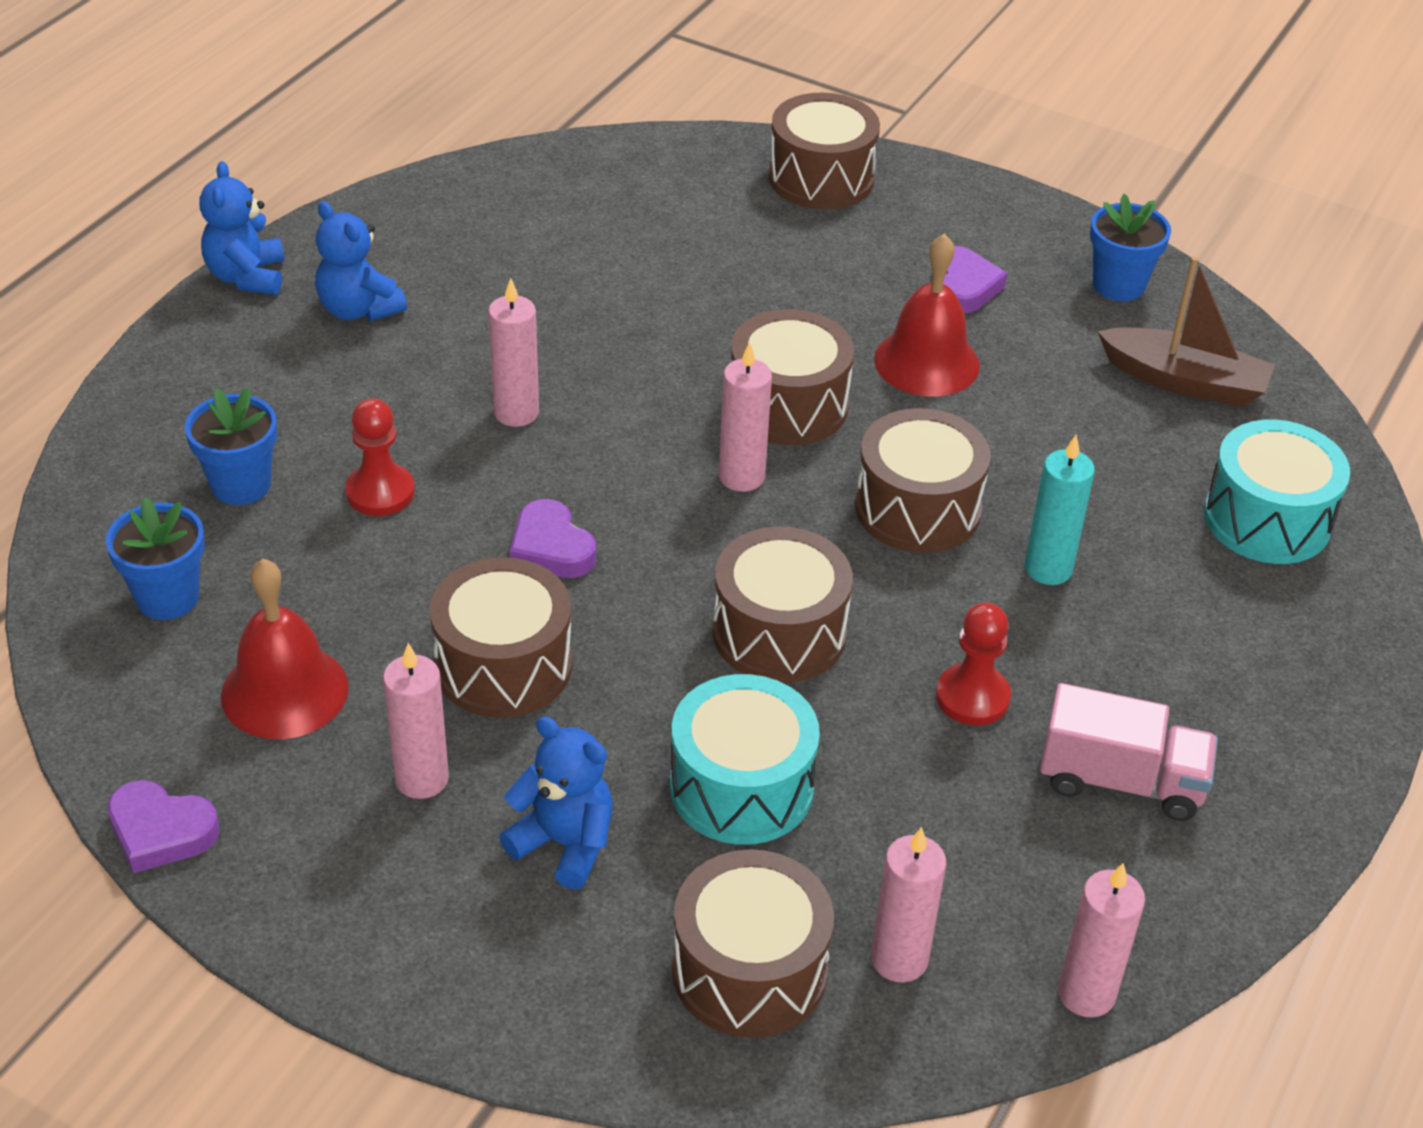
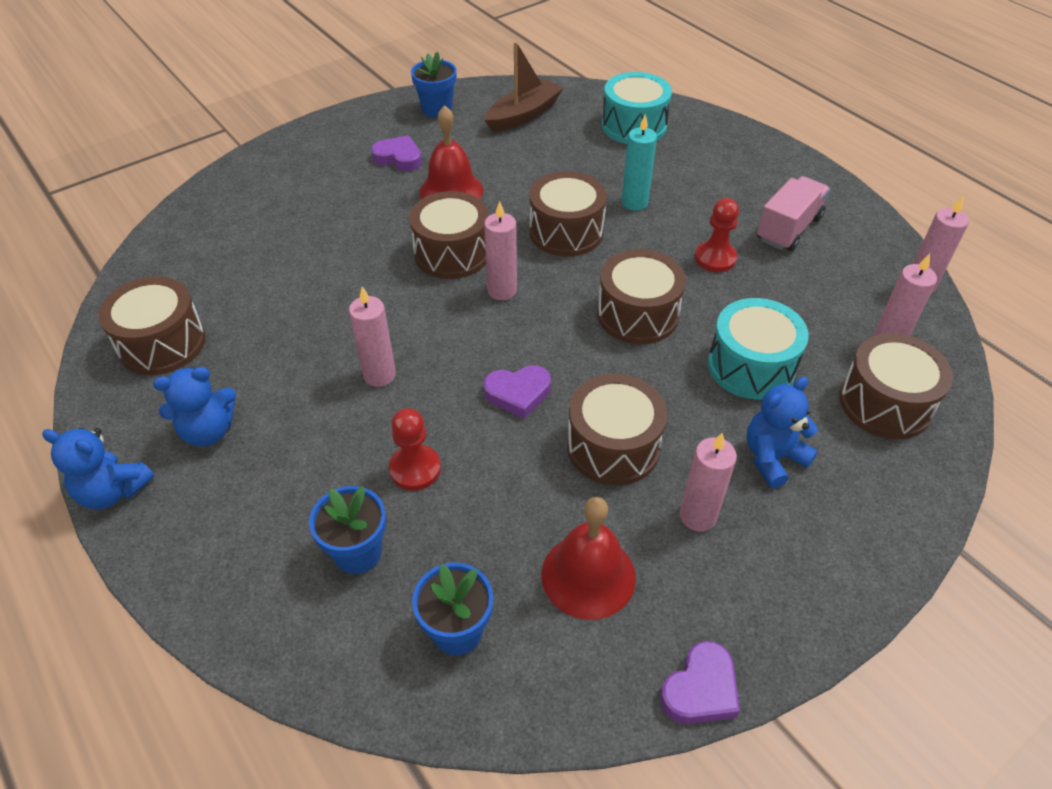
camera: 65 degrees left, 5 degrees up
(821, 178) = (259, 177): brown drum -> brown drum (162, 343)

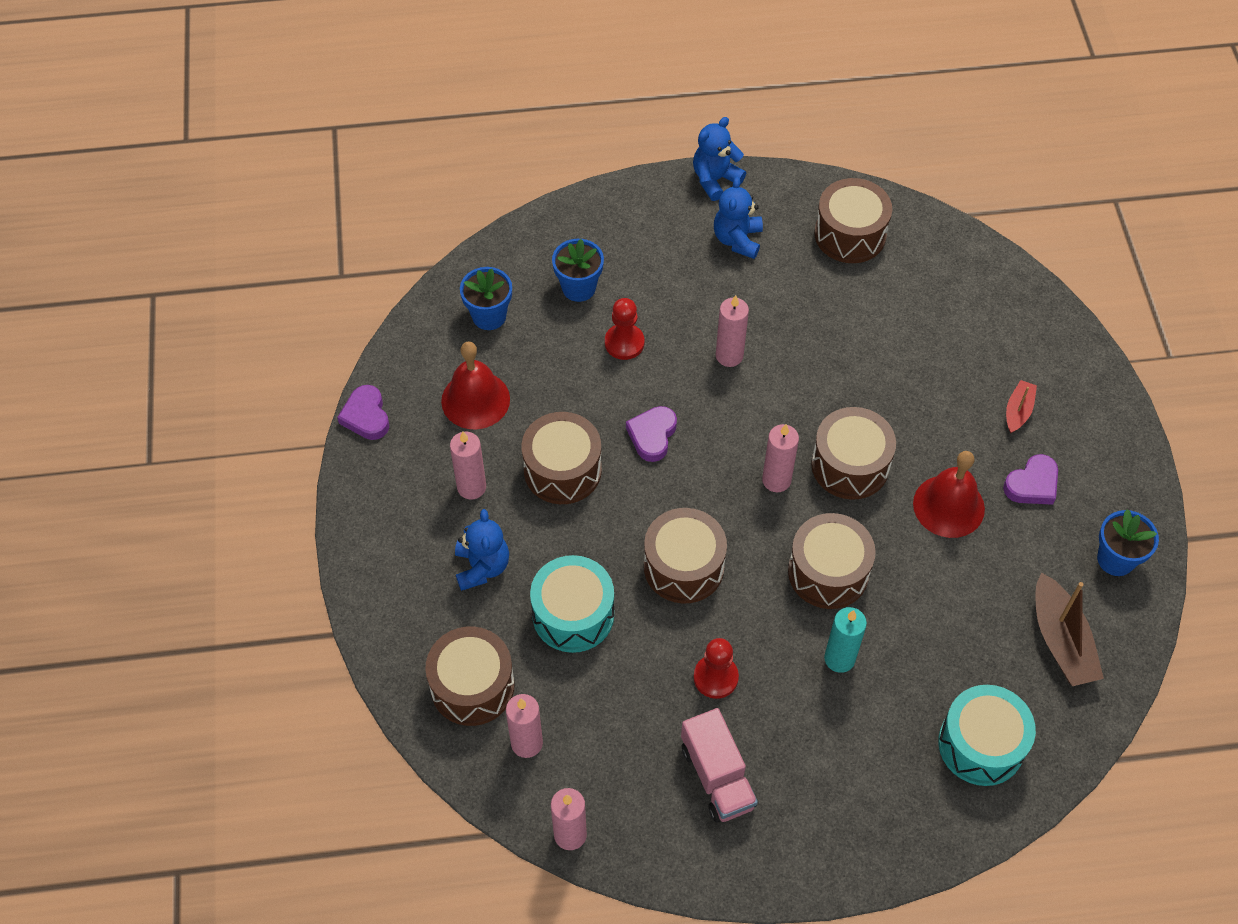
camera: 120 degrees right, 10 degrees up
(329, 182) = (1018, 411): none -> red boat

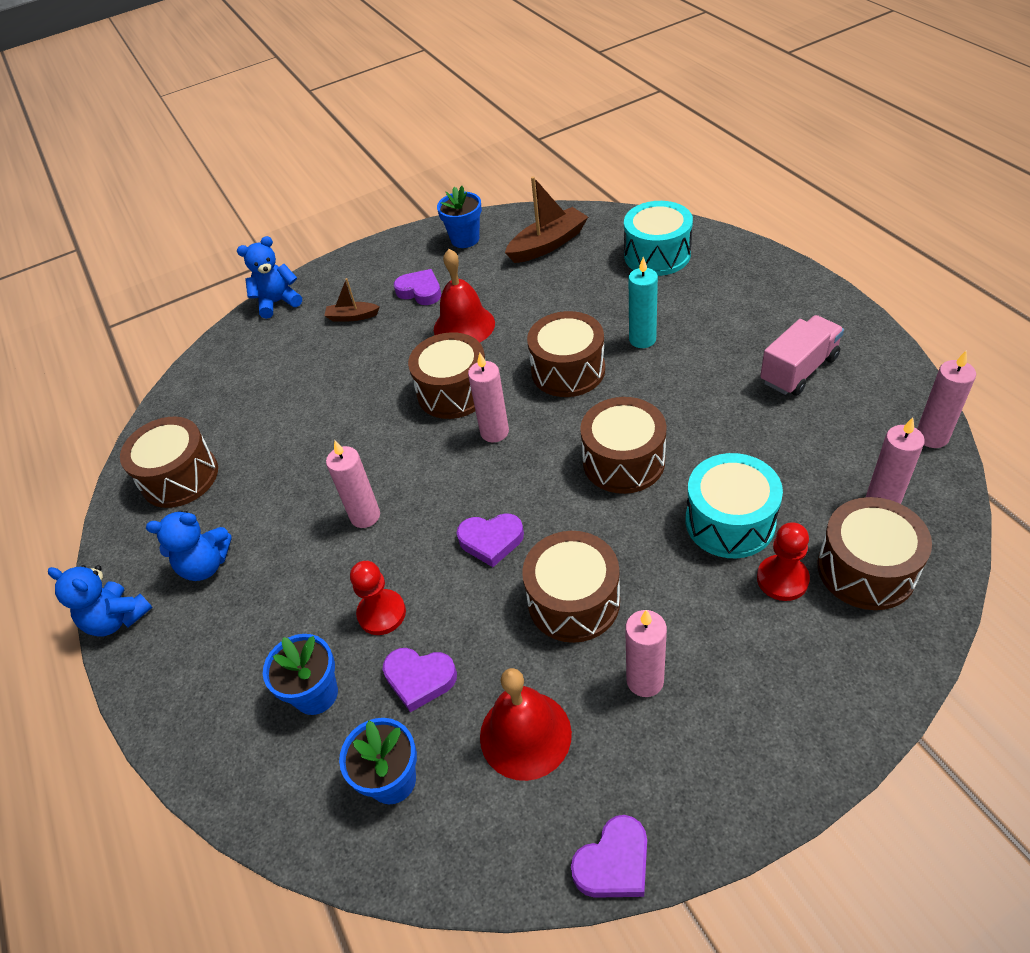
camera: 105 degrees left, 10 degrees down
(482, 567) = (734, 623): blue teddy bear -> blue teddy bear (278, 302)
(554, 351) = (419, 679): none -> purple heart
(715, 677) = (714, 402): red pawn -> red pawn (782, 579)
(1018, 411) = (352, 317): red boat -> brown boat

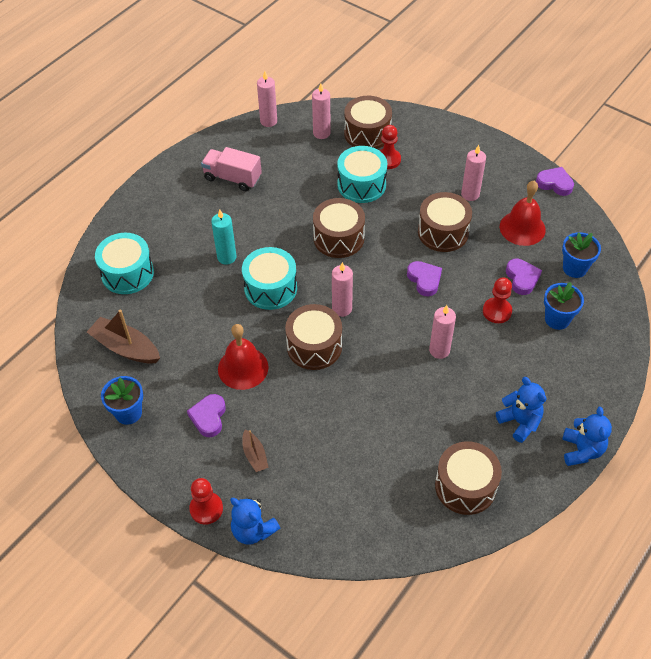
camera: 120 degrees left, 5 degrees up
(324, 276) = (206, 509): none -> red pawn
(568, 370) = (270, 288): brown drum -> turquoise drum

